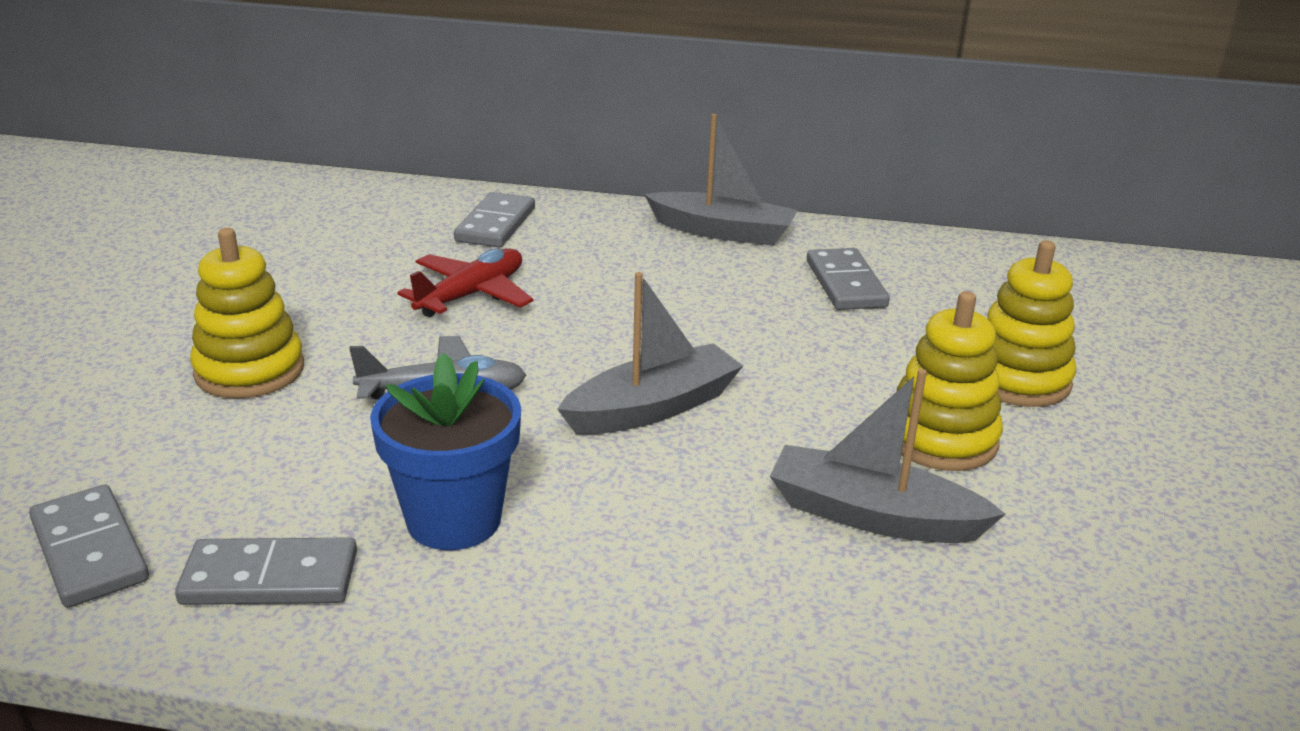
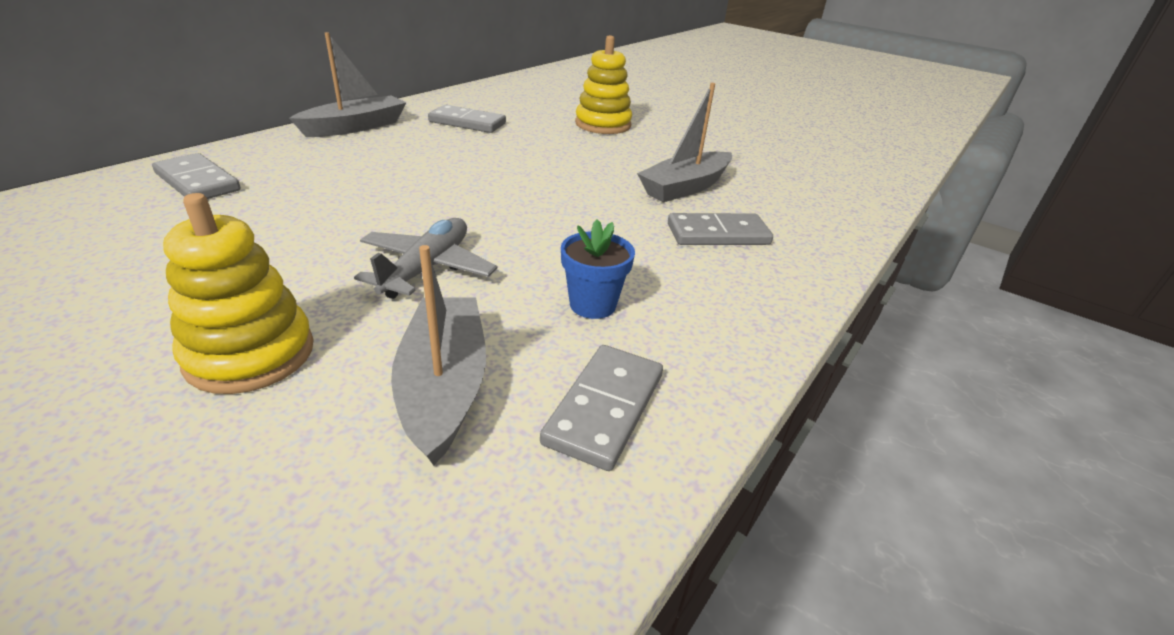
camera: 65 degrees left, 5 degrees up
(90, 550) = (472, 530): grey domino -> grey domino (717, 234)
(454, 520) = (592, 305): blue flower pot -> blue flower pot, size x0.63
(471, 295) = (294, 220): red plane -> none
(653, 408) = (531, 205): grey boat -> grey boat (444, 386)
(940, 439) = (635, 154): yellow stacking toy -> none

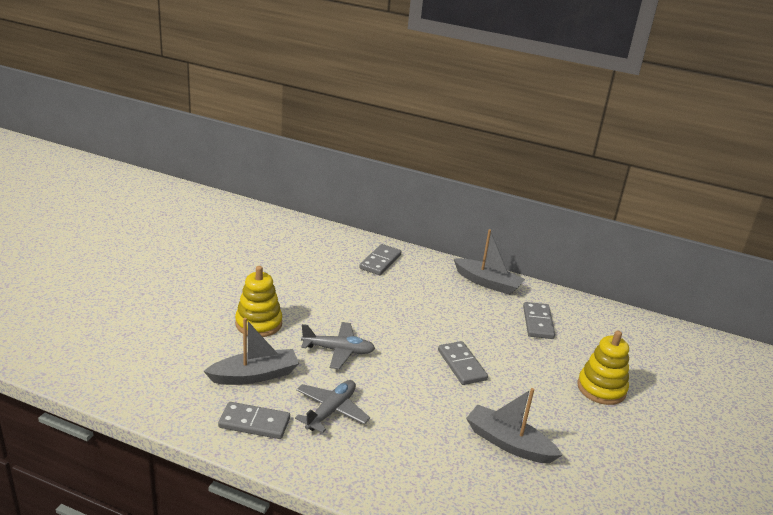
camera: 75 degrees right, 5 degrees down
(592, 305) = (331, 411): blue flower pot -> grey plane
(717, 234) = (442, 461): grey domino -> grey domino (462, 365)

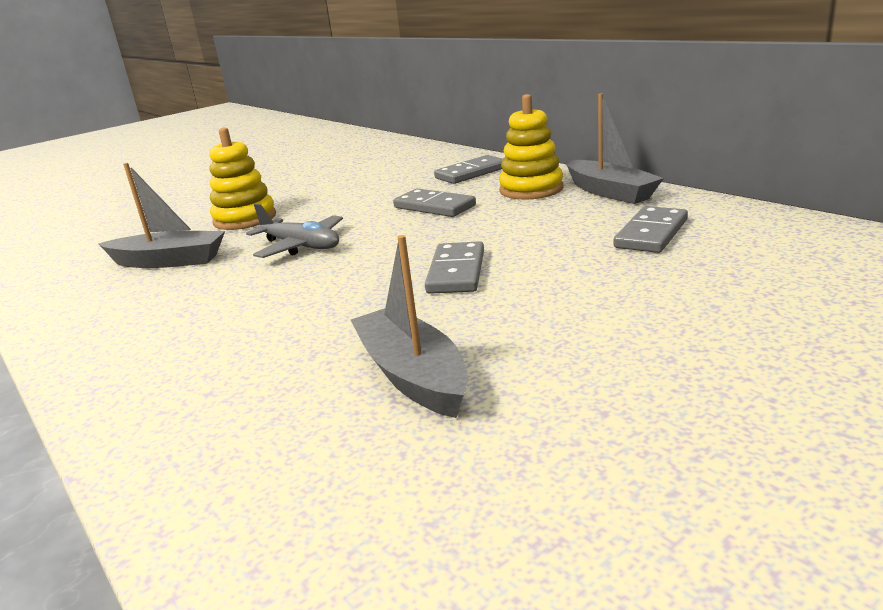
camera: 35 degrees right, 5 degrees down
(254, 423) = (96, 304): grey domino -> grey domino (434, 206)
(331, 411) = (201, 303): grey plane -> none
(601, 388) = (696, 323): yellow stacking toy -> yellow stacking toy (531, 189)

